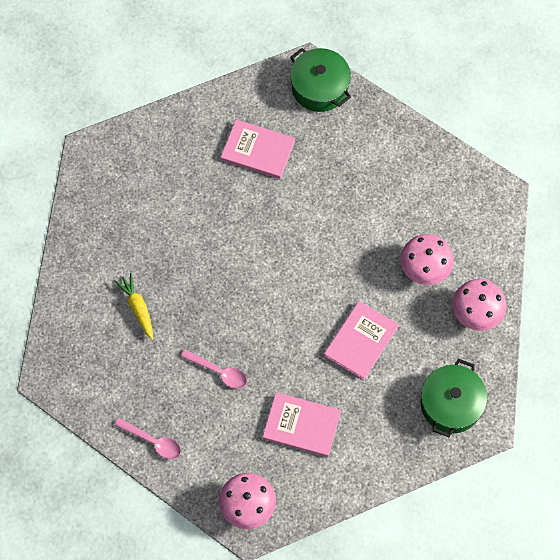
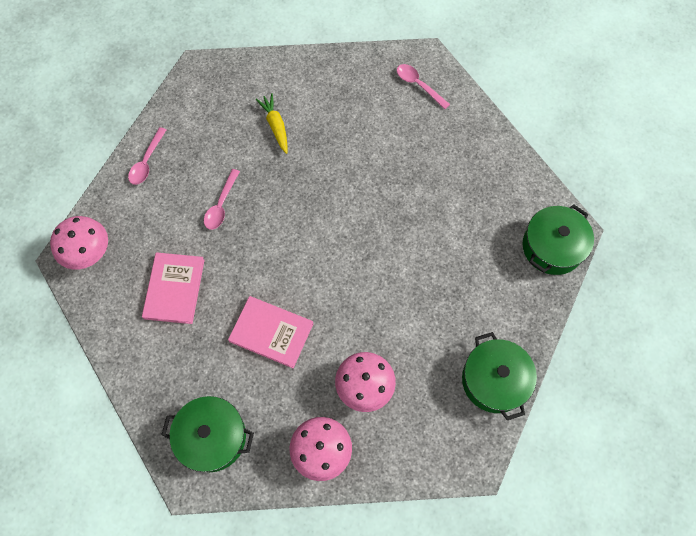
camera: 80 degrees right, 0 degrees up
(120, 164) = (418, 85): none -> pink spoon
(138, 308) = (275, 126): yellow carrot -> yellow carrot turned 75 degrees counterclockwise
(258, 150) = (463, 200): pink book -> none
(434, 163) = (494, 380): none -> green pot

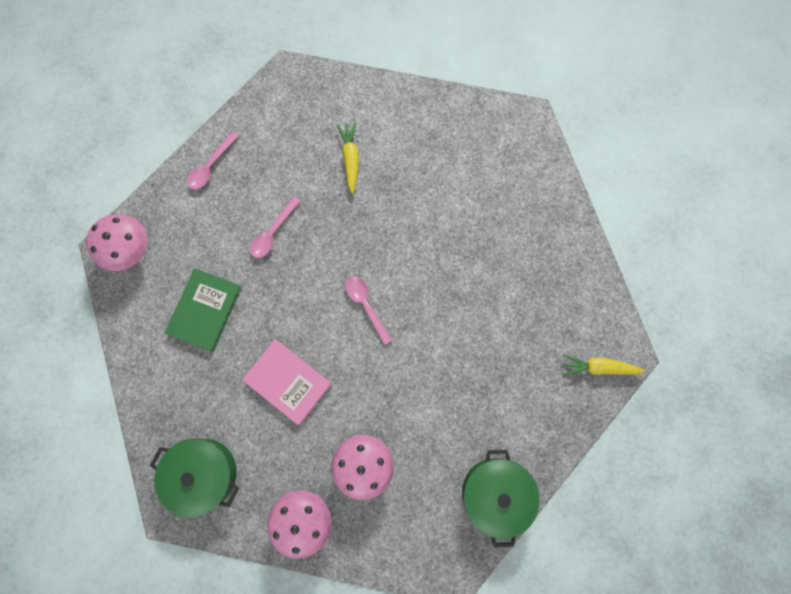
camera: 15 degrees right, 10 degrees up
(174, 289) = (205, 310): pink book -> green book
(418, 85) = (512, 149): pink spoon -> pink spoon (366, 305)
(552, 247) = (598, 367): green pot -> yellow carrot

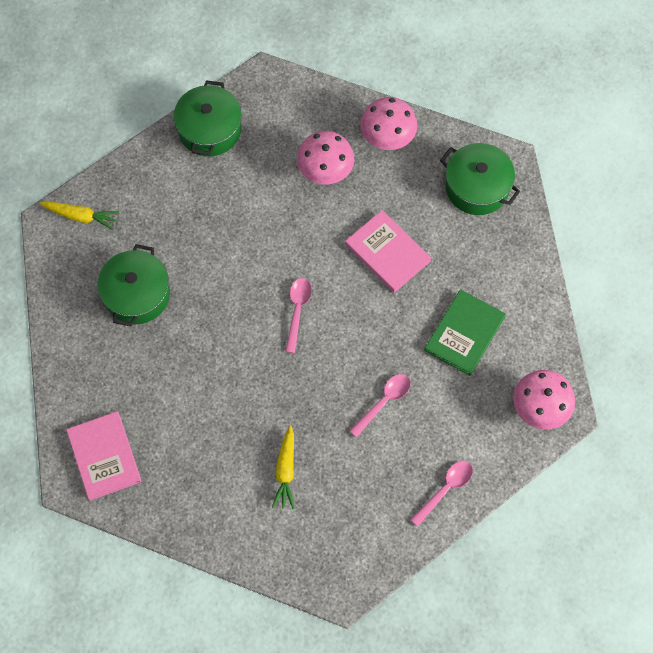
camera: 170 degrees left, 10 degrees down
(366, 305) = (297, 311): pink spoon -> pink spoon turned 150 degrees counterclockwise
(508, 145) = (104, 456): none -> pink book
(521, 295) = (137, 294): none -> green pot

